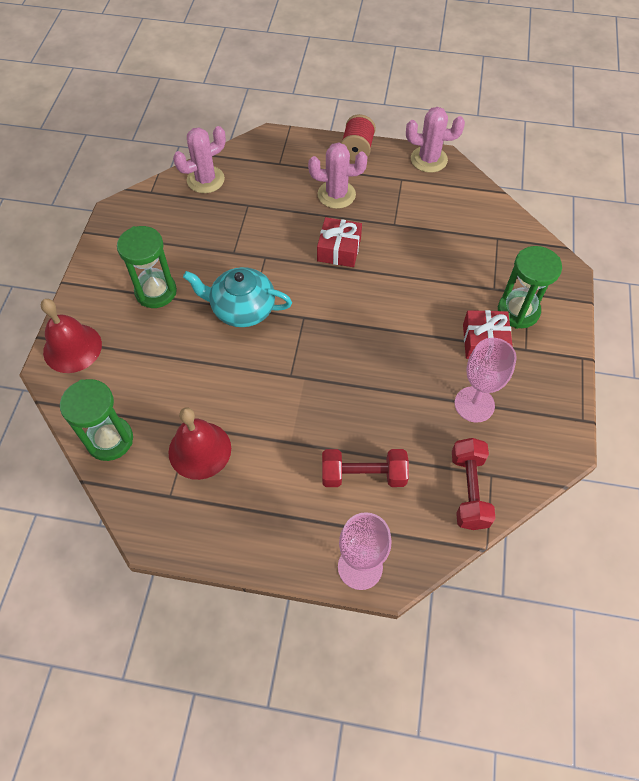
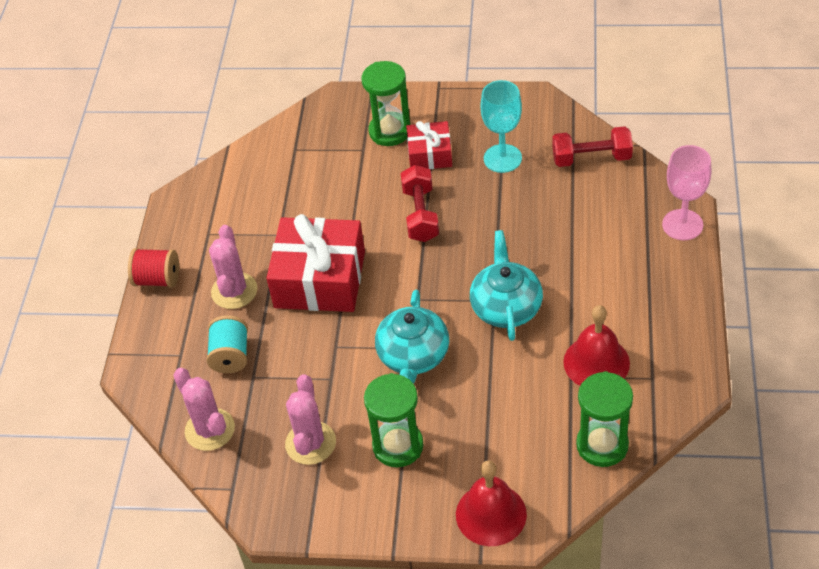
camera: 90 degrees left, 10 degrees down
(271, 192) = (231, 355): none -> turquoise spool
(281, 384) = (506, 307): none -> turquoise teapot
(339, 249) = (320, 279): red gift -> red gift, size x1.82
(363, 475) = (594, 231): red dumbbell -> red dumbbell (420, 214)
(429, 159) = (176, 211): pink cactus -> pink cactus (310, 443)
(474, 404) = (502, 158): pink goblet -> turquoise goblet

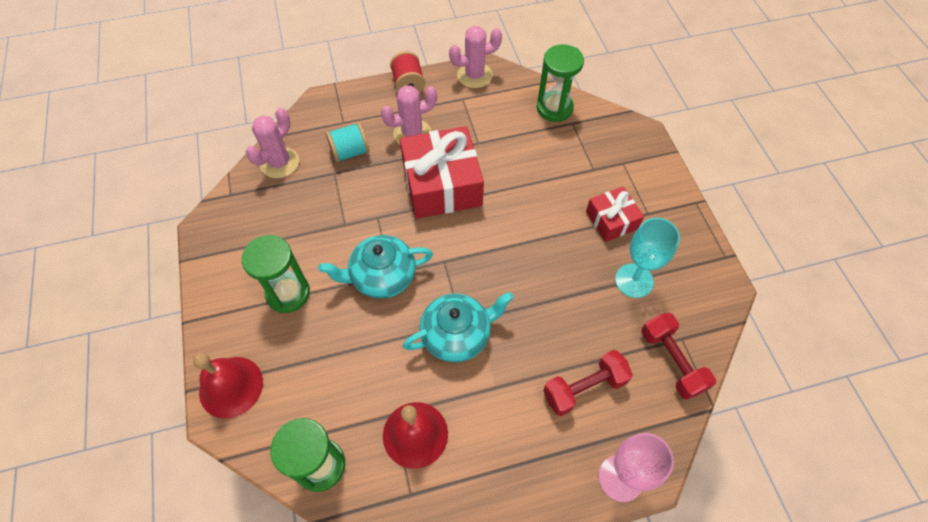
camera: 65 degrees right, 10 degrees up
(310, 443) = (279, 231): pink cactus -> pink cactus (474, 75)
(390, 131) = (624, 182): green hourglass -> green hourglass (554, 108)
(420, 214) = (538, 234): red dumbbell -> red dumbbell (584, 388)

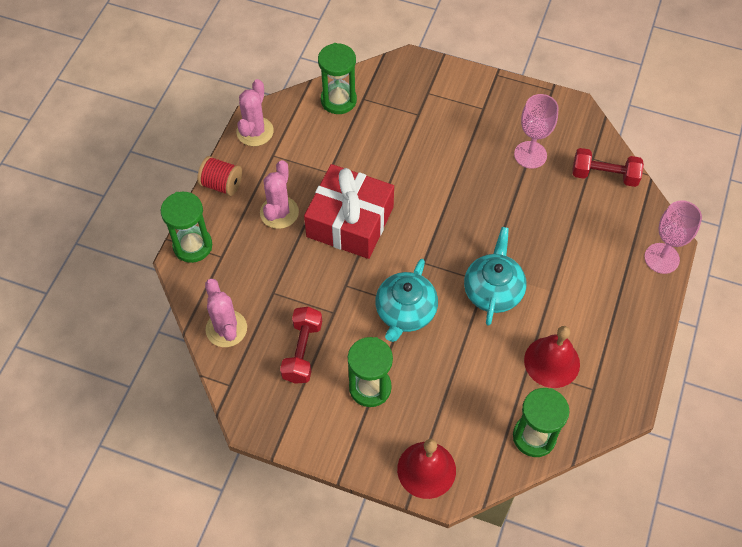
camera: 55 degrees left, 0 degrees up
(339, 100) = (192, 246): none -> green hourglass
(350, 152) = (260, 269): turquoise spool -> none
(584, 388) = (588, 238): red dumbbell -> red dumbbell (302, 351)
(611, 220) = (471, 134): red gift -> none
(634, 280) = (530, 155): turquoise goblet -> pink goblet

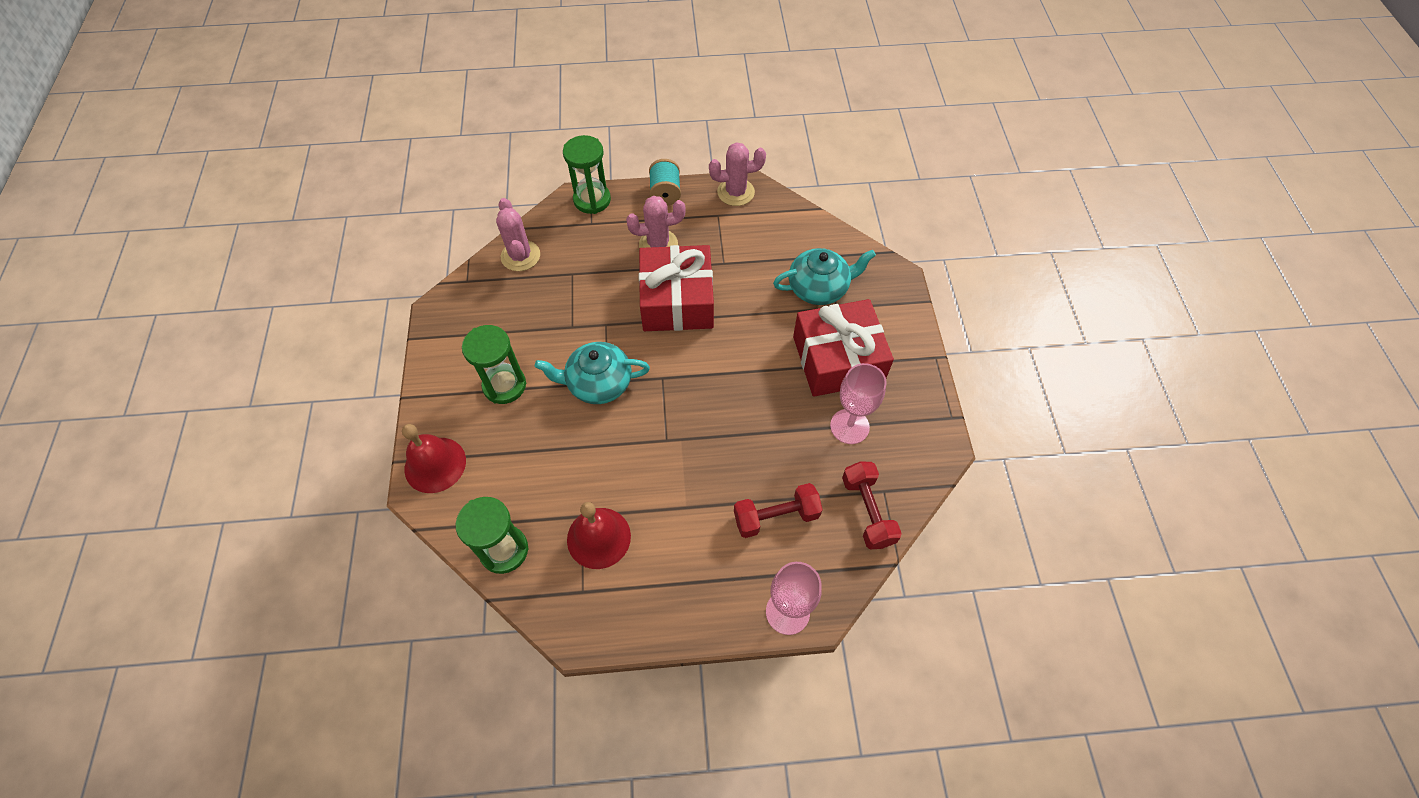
camera: 65 degrees right, 0 degrees up
(221, 184) = (665, 193): red spool -> turquoise spool
(226, 329) = (520, 256): pink cactus -> pink cactus turned 60 degrees counterclockwise
(302, 351) = (521, 319): red dumbbell -> red dumbbell (776, 516)
(338, 100) = (811, 238): green hourglass -> none
(467, 135) = (838, 359): none -> red gift
(493, 290) = (659, 451): turquoise teapot -> turquoise teapot (819, 288)

